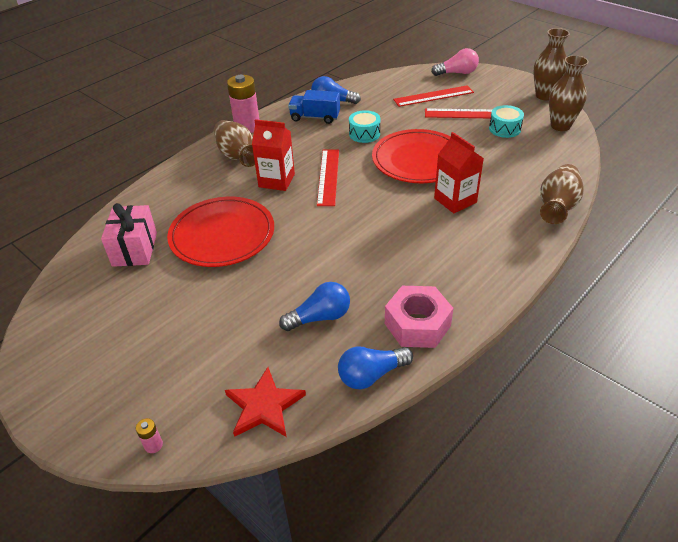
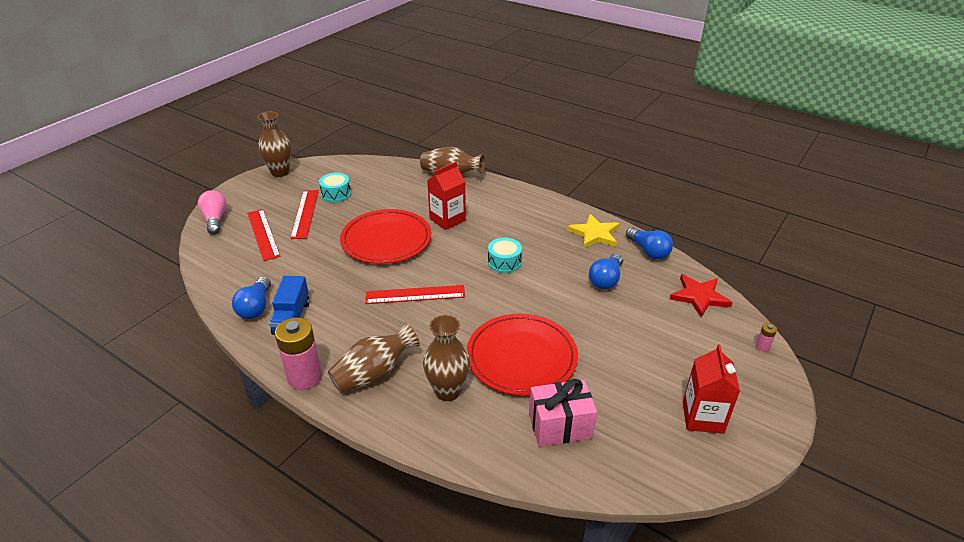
camera: 100 degrees left, 5 degrees down
(276, 180) = (424, 331): red carton -> red carton (702, 417)
(320, 317) = (606, 280): blue light bulb -> blue light bulb turned 120 degrees counterclockwise
(364, 134) = (334, 276): turquoise drum -> turquoise drum (504, 262)
(417, 324) = (594, 234): pink nut -> yellow star
(560, 126) = (335, 168): brown vase -> brown vase (447, 391)

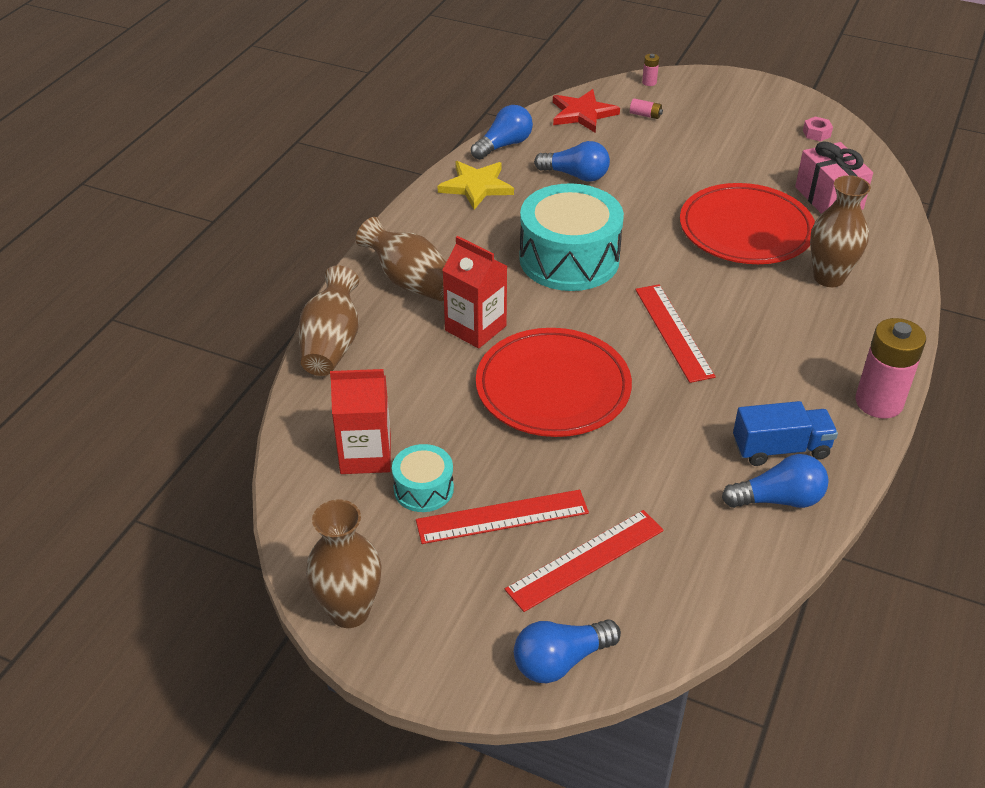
camera: 100 degrees left, 5 degrees up
(215, 220) = (560, 661): pink light bulb -> blue light bulb
(374, 373) = (837, 341): brown vase -> brown vase (410, 282)
(504, 262) = (569, 259): turquoise drum -> turquoise drum, size x2.04
(676, 451) = (816, 133): none -> pink nut
(701, 333) = (645, 115): none -> pink battery
(702, 417) = (766, 119): red carton -> red carton (365, 455)

